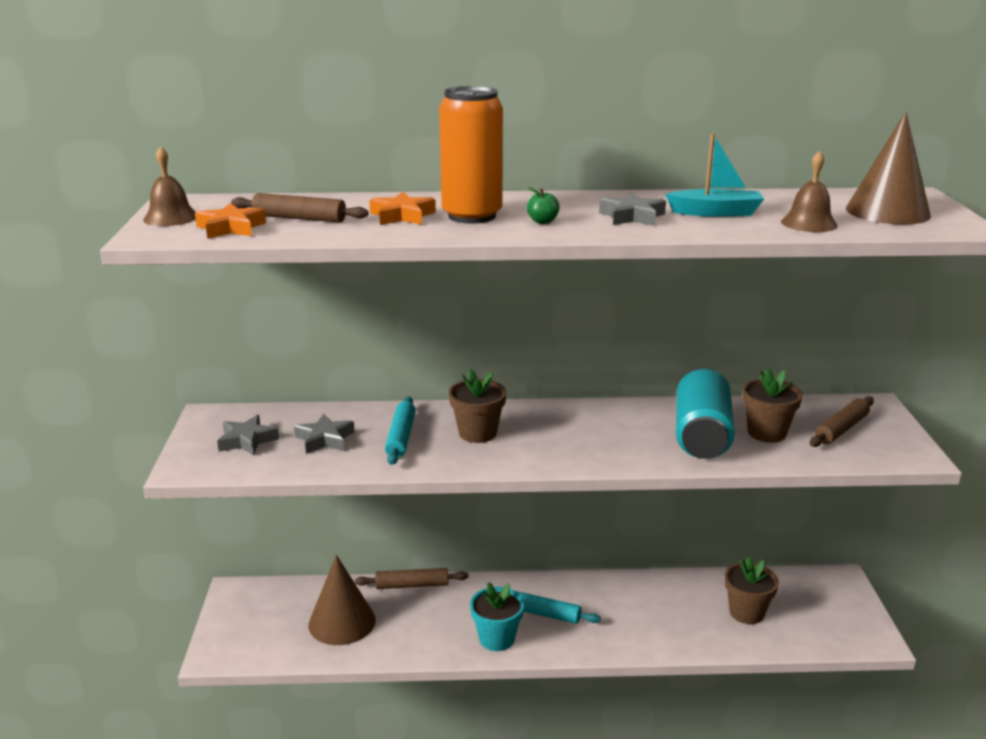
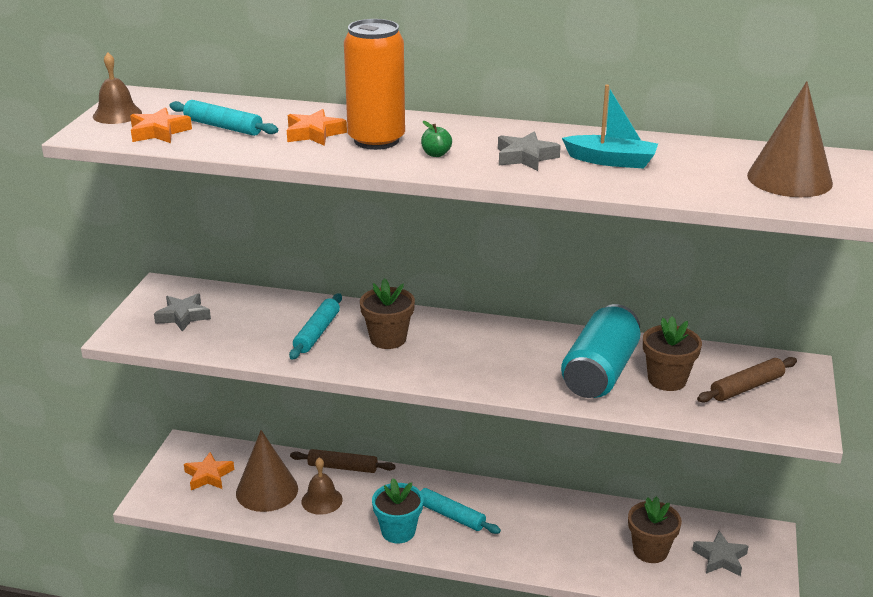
camera: 15 degrees right, 5 degrees up
(272, 618) = (208, 476): none -> orange star
(299, 218) = (223, 127): brown rolling pin -> turquoise rolling pin
(324, 439) = (249, 325): grey star -> grey star (720, 558)
(809, 223) = (693, 184): brown bell -> brown bell (322, 500)

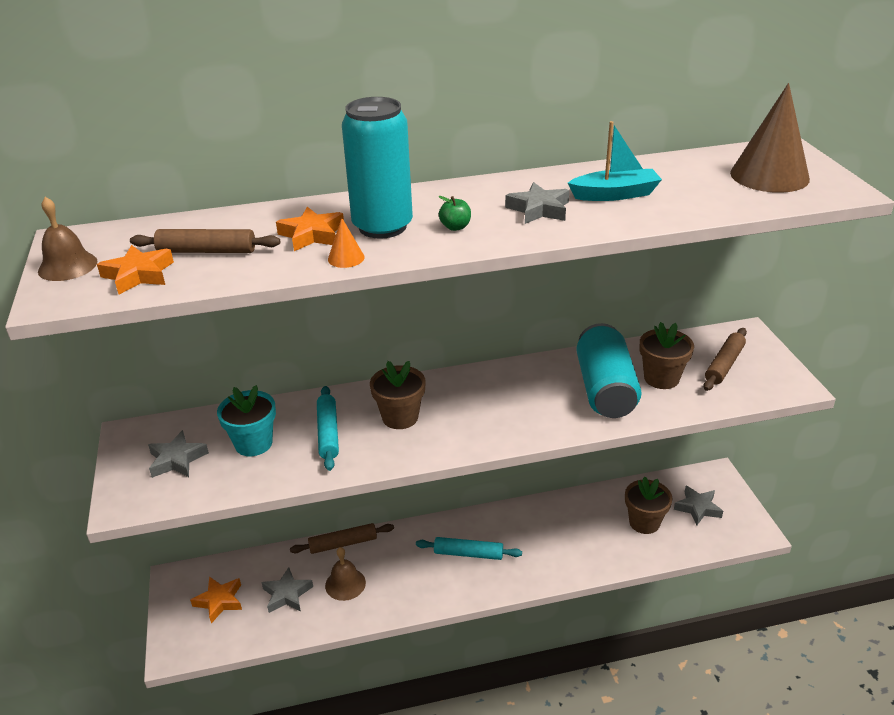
camera: 25 degrees left, 5 degrees up
(223, 127) = (207, 251): turquoise rolling pin -> brown rolling pin
(267, 490) = (287, 594): brown cone -> grey star
(321, 156) = (346, 258): none -> orange cone
(376, 140) = (382, 227): orange can -> turquoise can
(398, 531) = (433, 587): turquoise flower pot -> turquoise flower pot (253, 443)

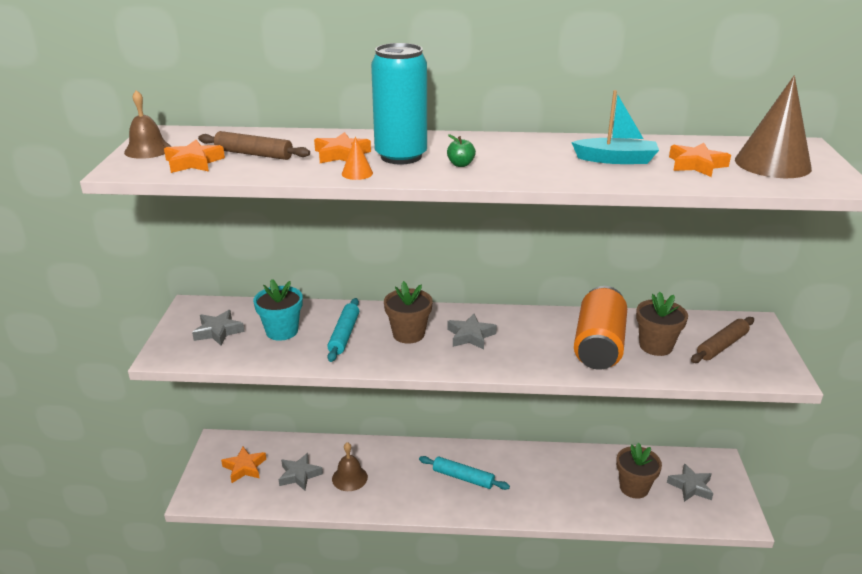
camera: 15 degrees right, 5 degrees down
(343, 544) = (360, 445): brown rolling pin -> none
(539, 209) = (540, 161): grey star -> grey star (470, 336)
(605, 389) = (598, 345): turquoise can -> orange can
(698, 188) = (696, 165): none -> orange star

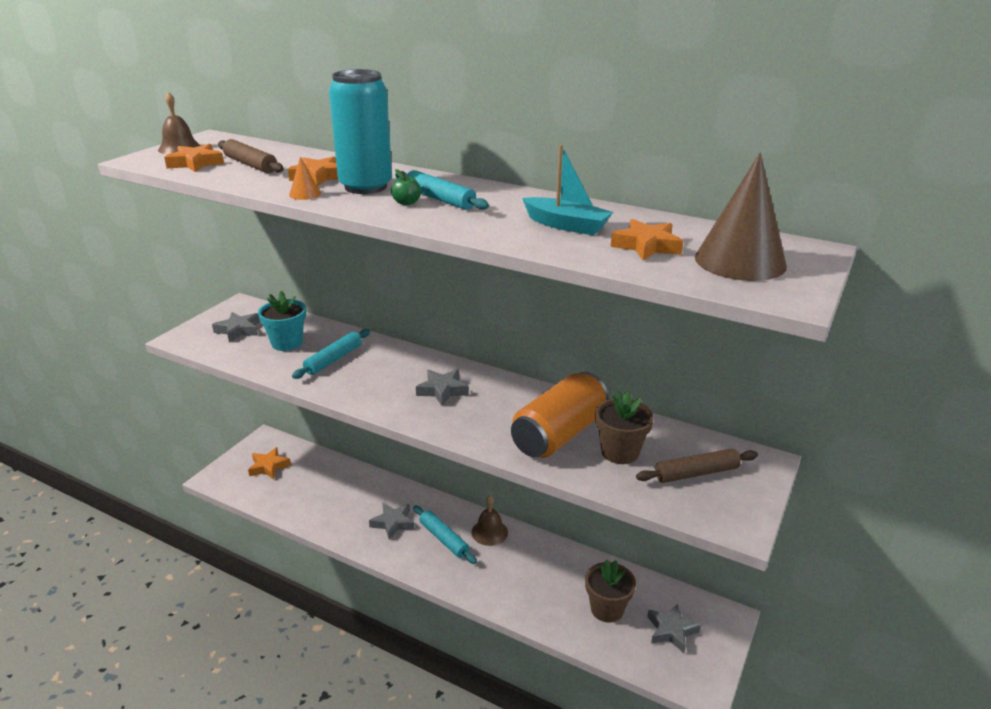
camera: 25 degrees right, 0 degrees up
(299, 475) = (306, 487): grey star -> grey star (393, 523)
(349, 478) = (345, 504): brown bell -> brown bell (489, 532)
(408, 334) = (388, 374): brown flower pot -> none
(483, 156) = (440, 199): none -> turquoise rolling pin

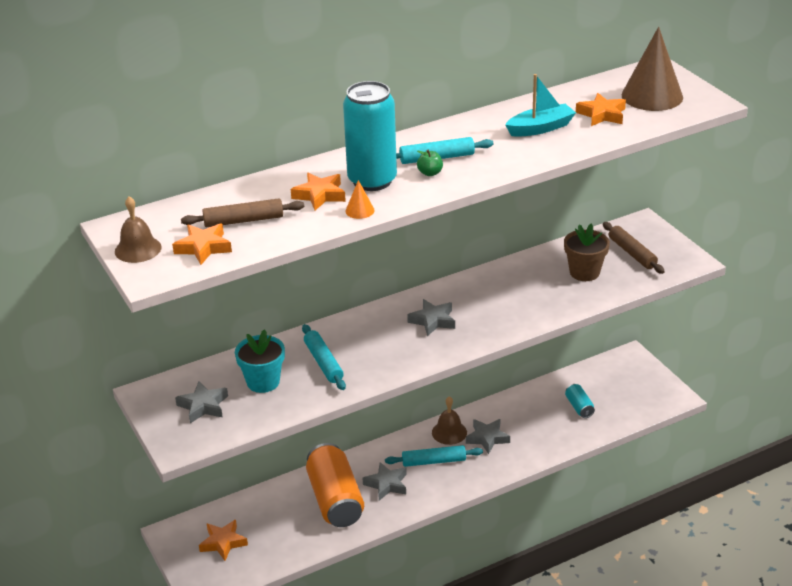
camera: 55 degrees left, 5 degrees up
(559, 434) = (541, 289): orange can -> orange can (335, 500)
(607, 609) = (579, 407): brown flower pot -> turquoise can
(671, 631) = (621, 387): grey star -> grey star (487, 438)
(696, 473) = (632, 253): brown rolling pin -> brown rolling pin turned 45 degrees counterclockwise

